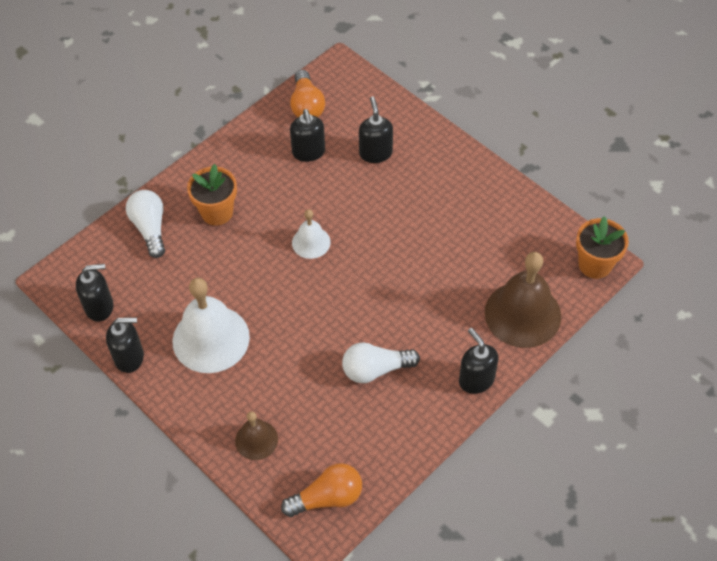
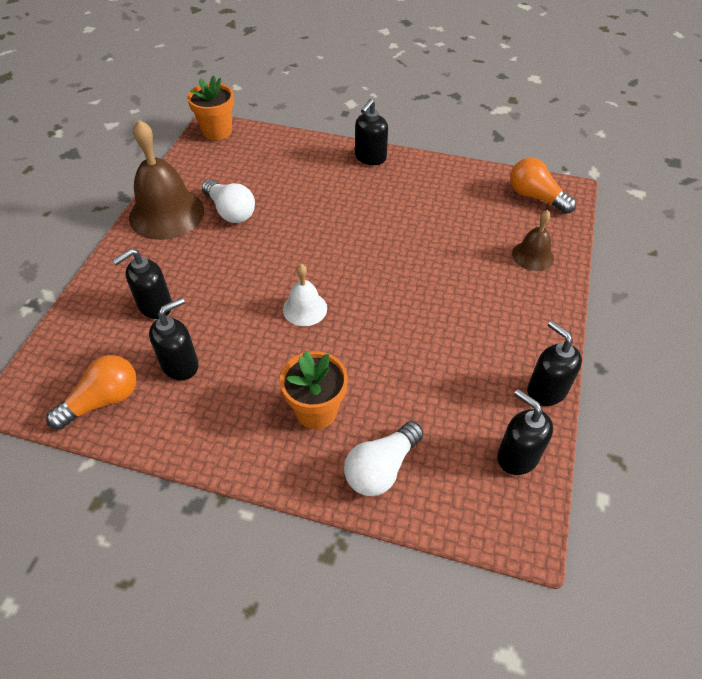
camera: 120 degrees left, 5 degrees down
(211, 339) = (470, 334): white bell -> none
(375, 369) = (407, 212): white light bulb -> white light bulb (230, 211)
(522, 314) = (291, 153): brown bell -> brown bell (166, 213)

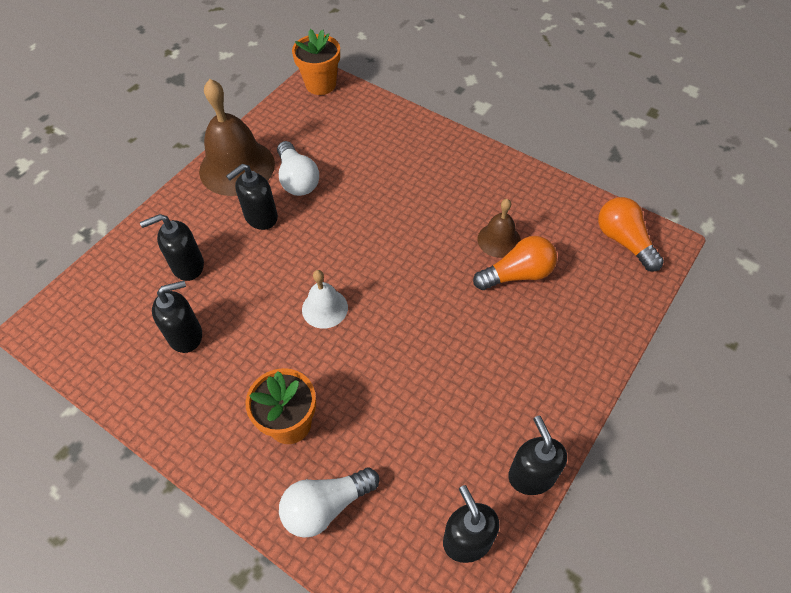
camera: 20 degrees right, 5 degrees up
(103, 401) = (105, 352): orange light bulb -> orange light bulb (517, 274)
(370, 158) = (462, 150): black soap dispenser -> black soap dispenser (261, 217)
(533, 255) = (588, 312): brown bell -> brown bell (499, 240)

